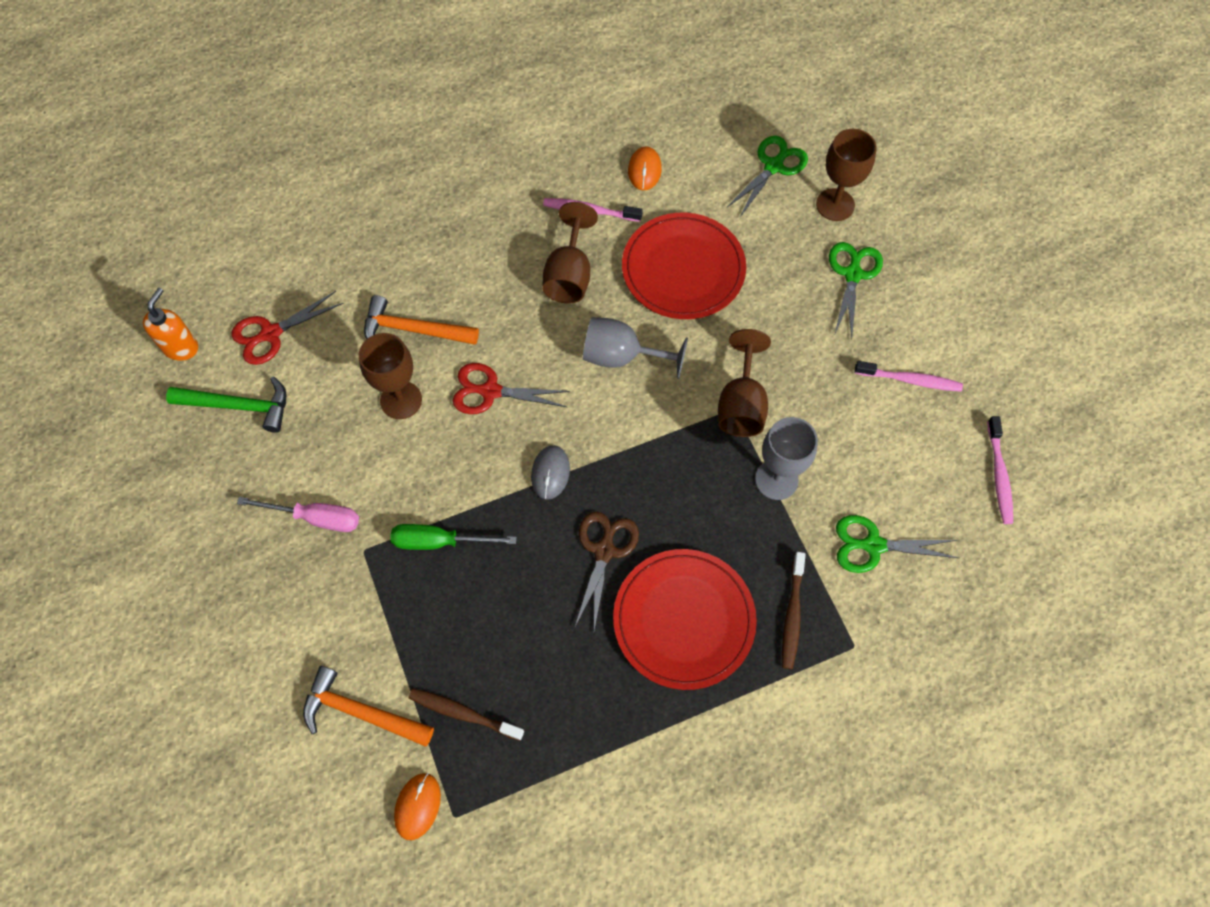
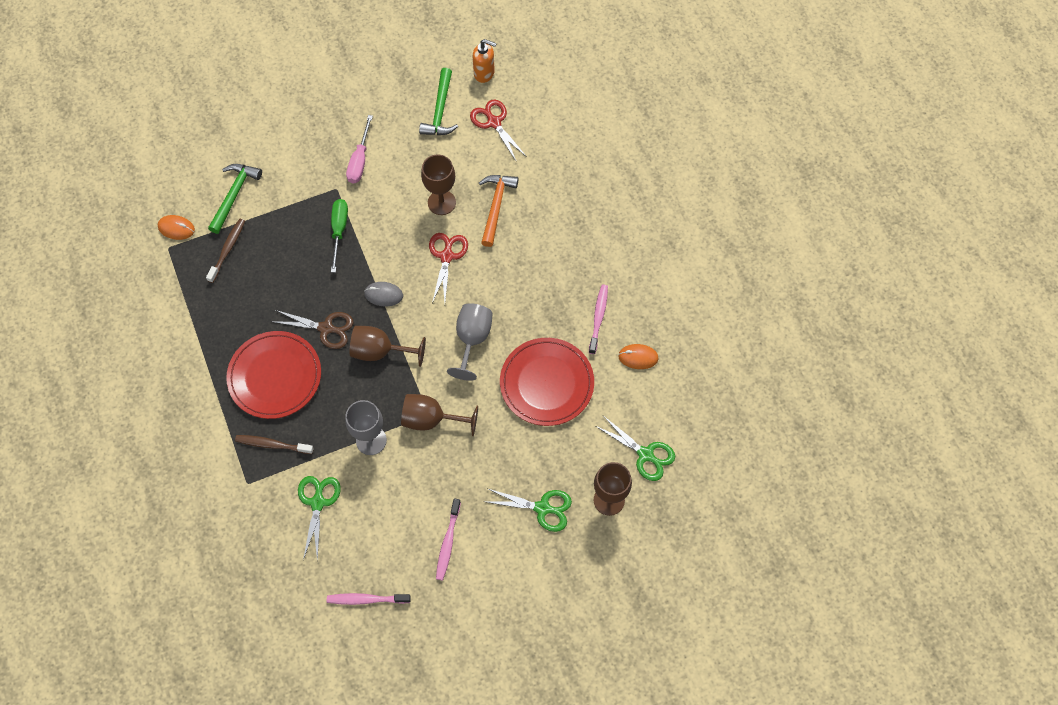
camera: 90 degrees right, 0 degrees up
(361, 712) = (234, 195): orange hammer -> green hammer
(569, 275) = (541, 305): brown goblet -> brown goblet (380, 351)

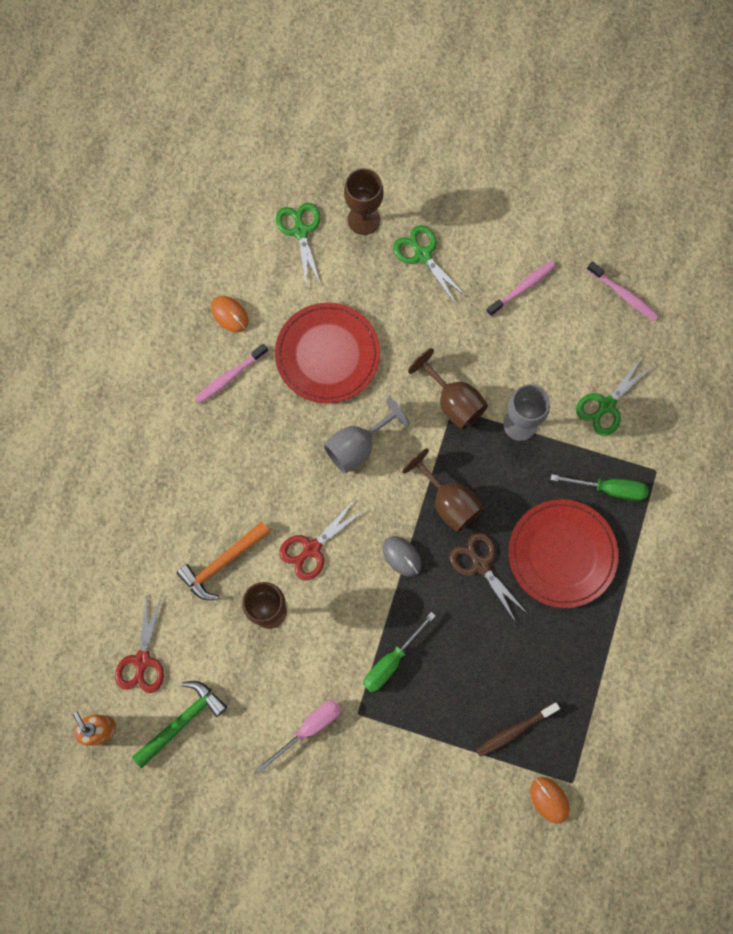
camera: 140 degrees left, 10 degrees up
(234, 195) = (464, 792): green hammer -> none
(272, 444) = (609, 489): brown toothbrush -> green screwdriver

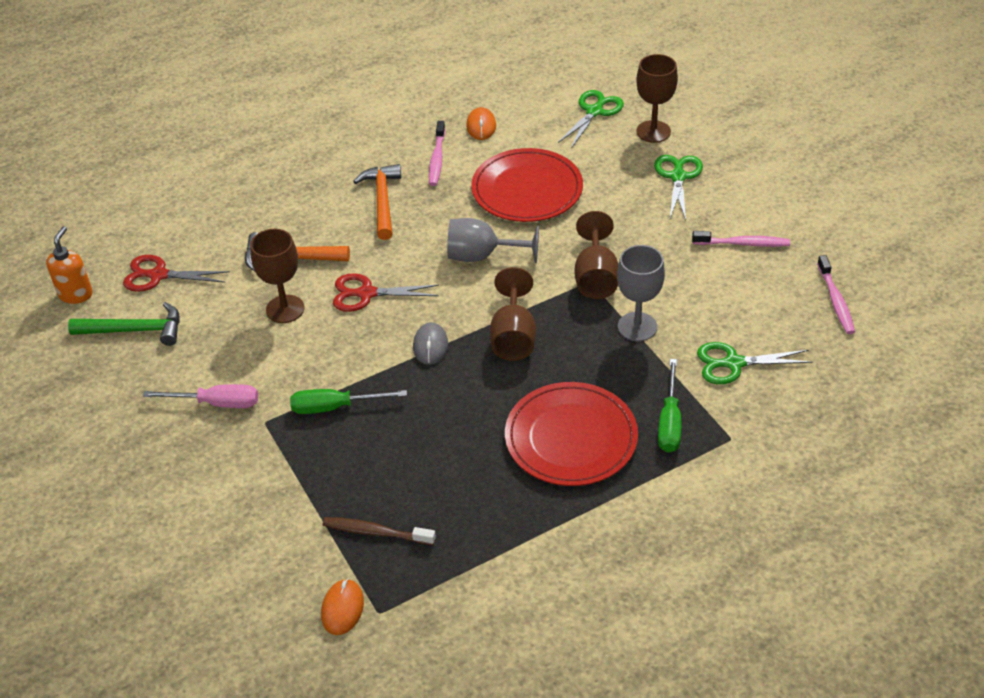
camera: 45 degrees right, 30 degrees down
(142, 660) = (158, 275): red scissors -> red scissors turned 45 degrees clockwise
(230, 376) = (437, 159): pink toothbrush -> pink toothbrush turned 90 degrees counterclockwise
(232, 452) = (382, 201): none -> orange hammer
(481, 565) = (489, 396): brown scissors -> none
(609, 489) = (669, 422): green screwdriver -> green screwdriver turned 45 degrees clockwise

